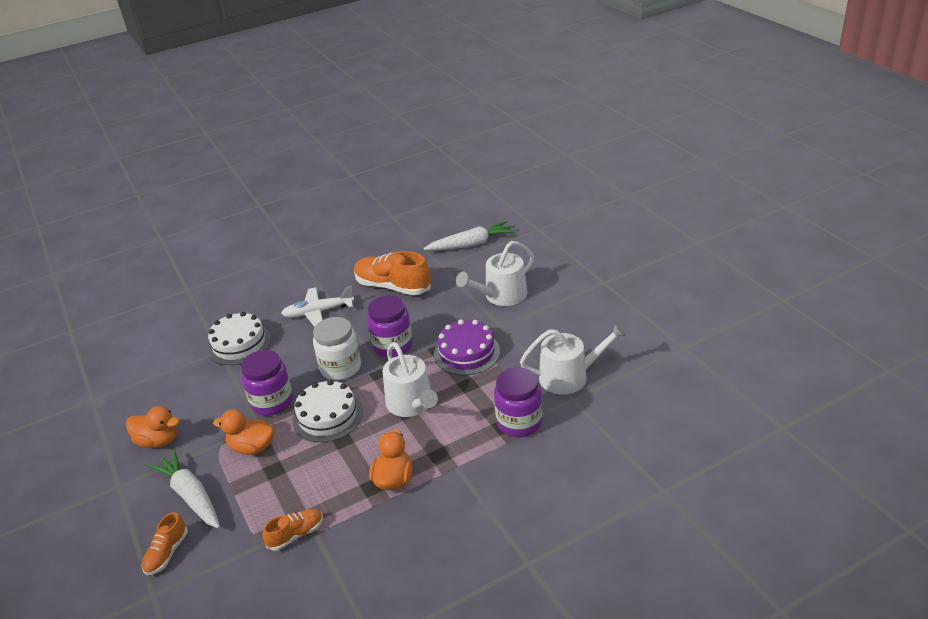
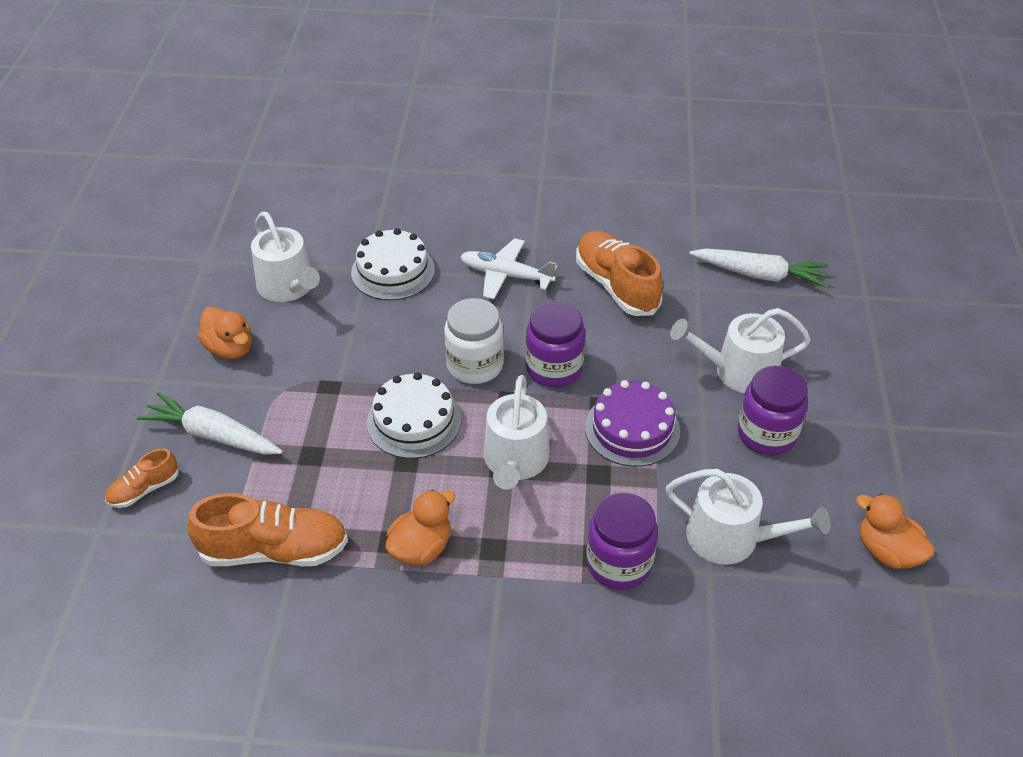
camera: 30 degrees right, 10 degrees up
(171, 386) = (288, 287): none -> white watering can
(190, 495) = (212, 435): white carrot -> white carrot turned 60 degrees counterclockwise
(252, 447) = (310, 413): orange duck -> orange duck (887, 551)
(272, 402) = (371, 367): purple jar -> purple jar (766, 434)
(296, 535) = (274, 550): orange shoe -> orange shoe, size x1.88

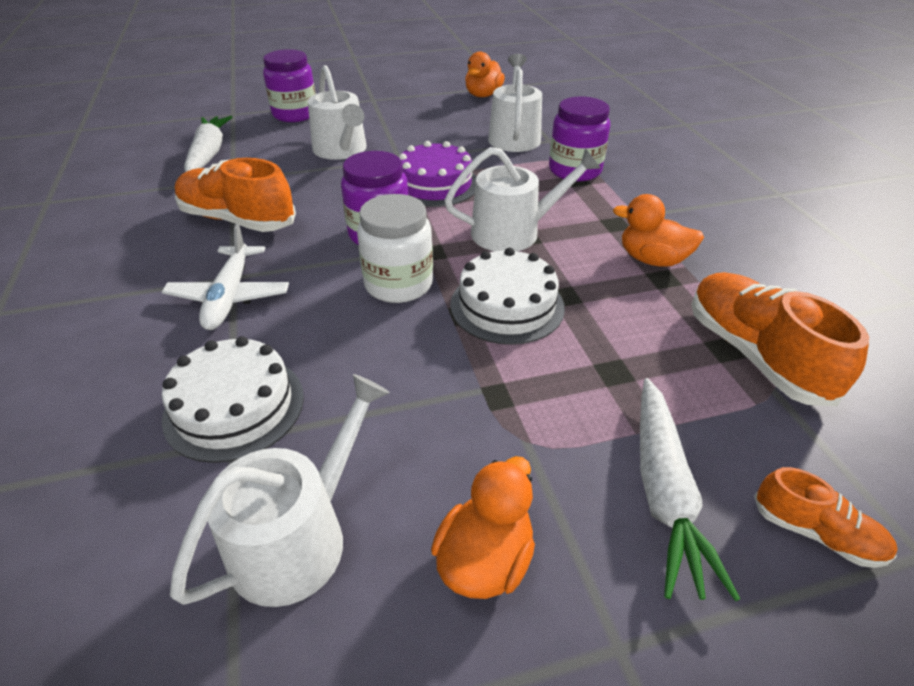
camera: 110 degrees left, 5 degrees down
(616, 286) = (238, 220): orange shoe -> orange shoe turned 75 degrees clockwise
(766, 434) = (406, 134): purple jar -> purple jar (295, 114)

